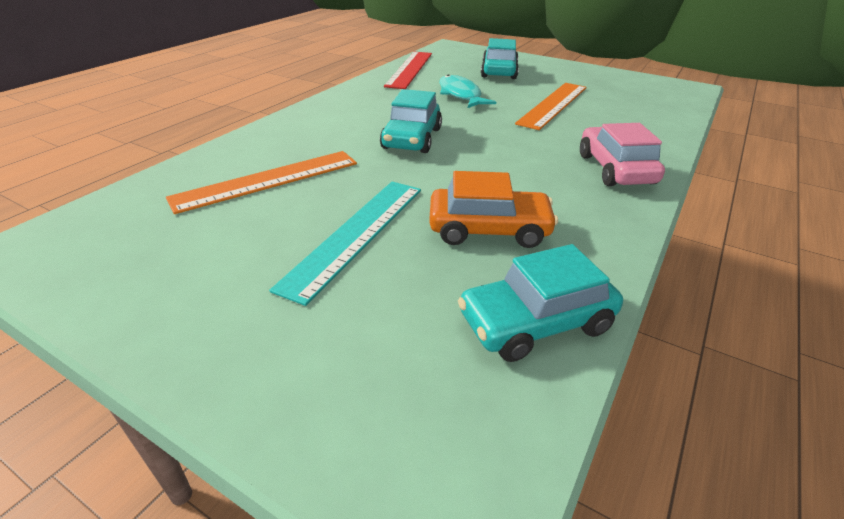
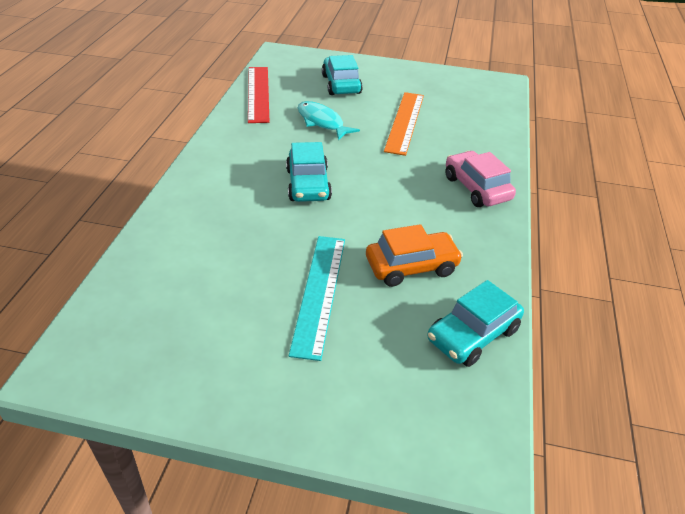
camera: 20 degrees left, 5 degrees up
(267, 180) = (215, 255): orange ruler -> none

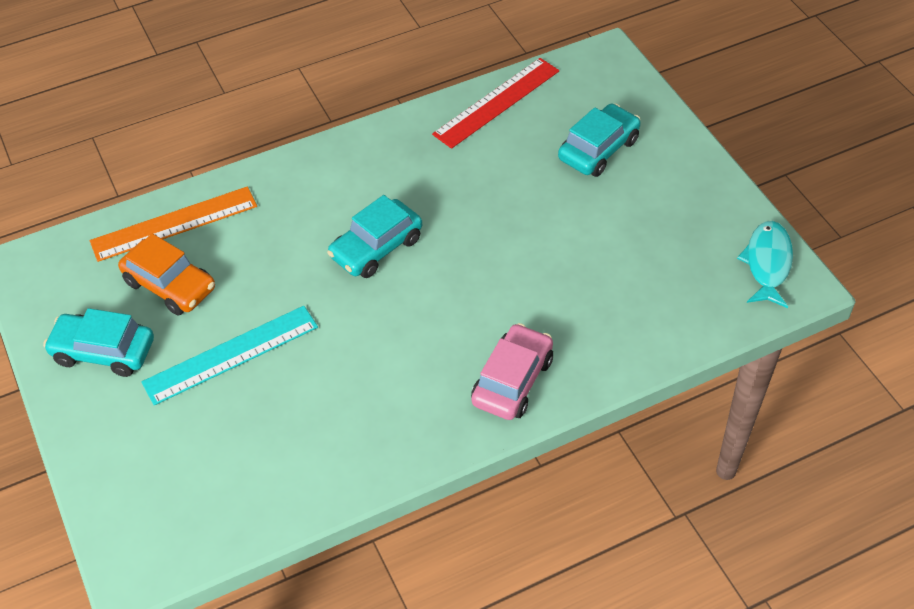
camera: 55 degrees right, 10 degrees up
(322, 122) = (499, 185): turquoise fish -> turquoise fish (767, 263)
(405, 122) = (580, 249): orange ruler -> orange ruler (174, 224)
(411, 266) = (326, 398): orange car -> orange car (170, 285)
(473, 335) = (273, 492): turquoise car -> turquoise car (103, 352)

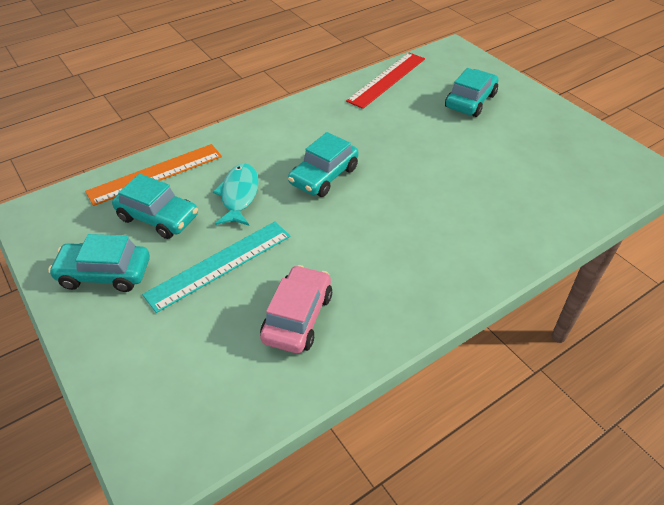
camera: 10 degrees left, 5 degrees down
(170, 285) = (158, 217): orange car -> turquoise car
(512, 381) = (464, 260): pink car -> pink car (297, 317)
(767, 263) = (624, 160): turquoise fish -> turquoise fish (239, 195)

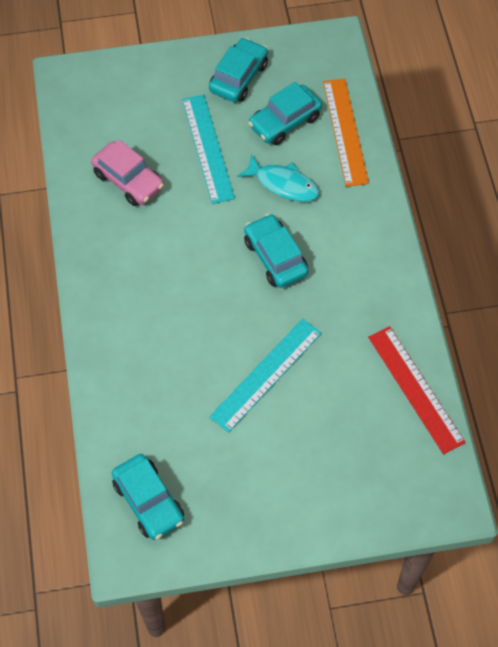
camera: 115 degrees right, 15 degrees up
(438, 148) = (266, 374): none -> turquoise ruler
(470, 101) = (331, 454): turquoise car -> turquoise car (149, 501)

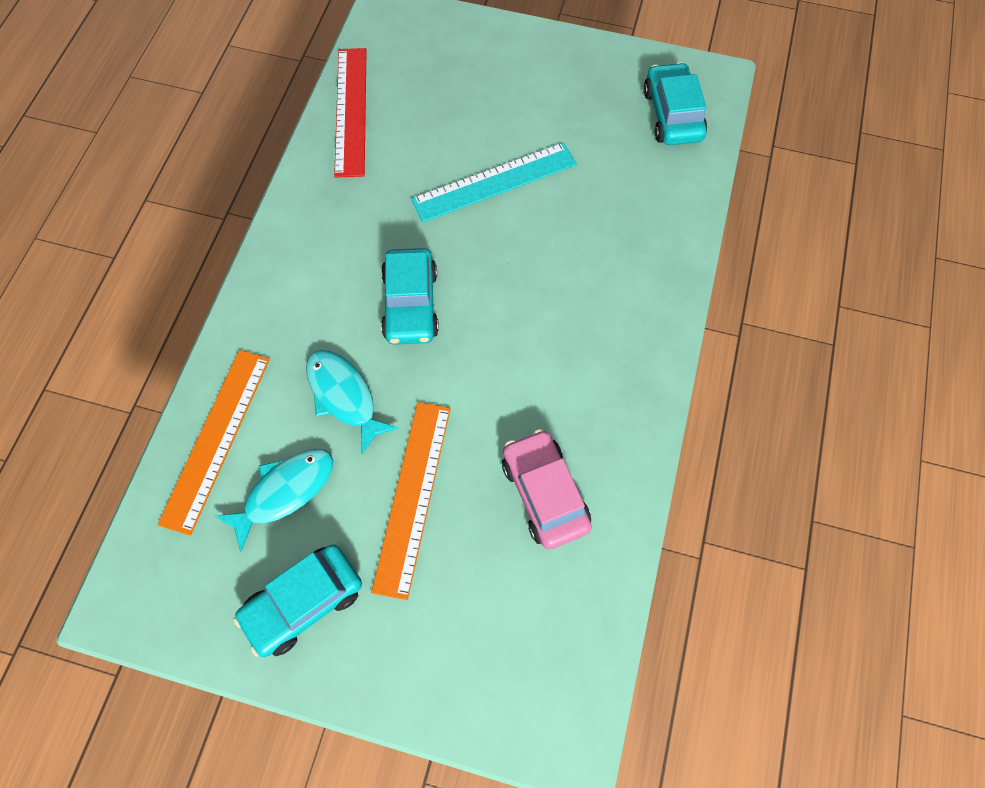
camera: 155 degrees left, 5 degrees up
(208, 148) = (412, 496): turquoise ruler -> orange ruler
(285, 121) = (284, 492): turquoise car -> turquoise fish

